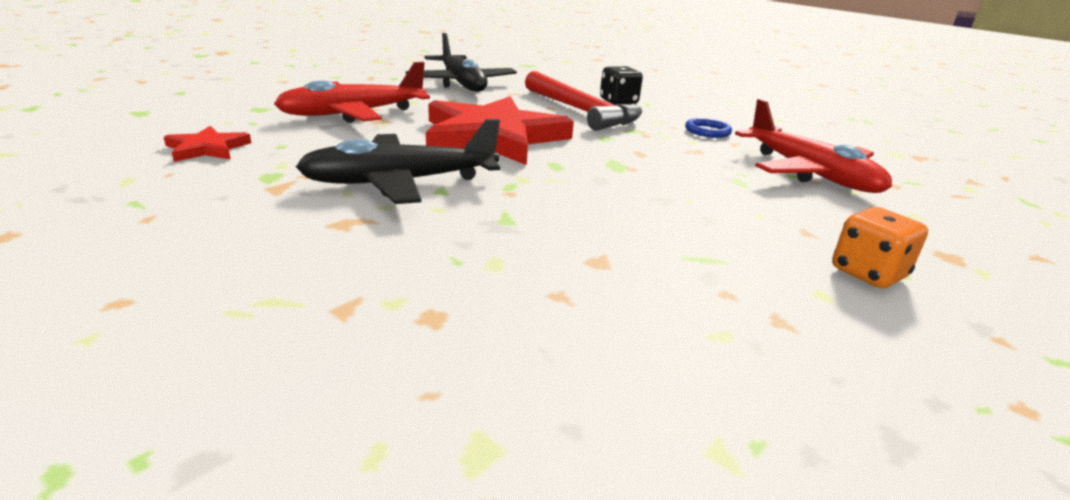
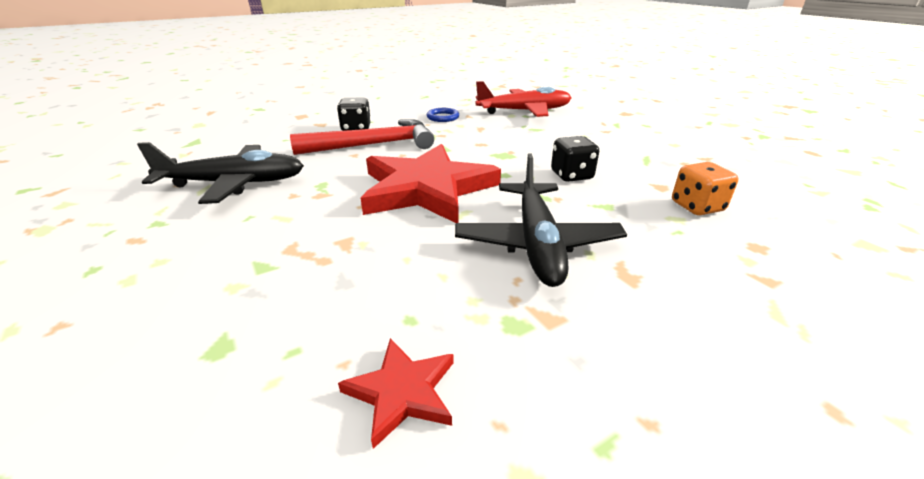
camera: 70 degrees left, 5 degrees up
(353, 114) = (307, 260): red plane -> none
(585, 201) = (571, 175): none -> black dice
(868, 273) = (650, 131): orange dice -> orange dice (697, 207)

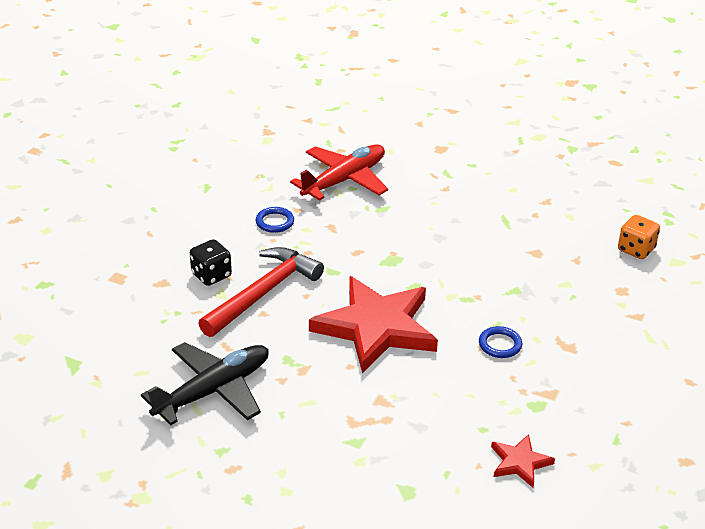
camera: 35 degrees left, 5 degrees up
(537, 243) = (500, 344): black plane -> blue ring
(571, 175) = (467, 265): black dice -> none
(697, 207) = (571, 266): orange dice -> orange dice (636, 249)

